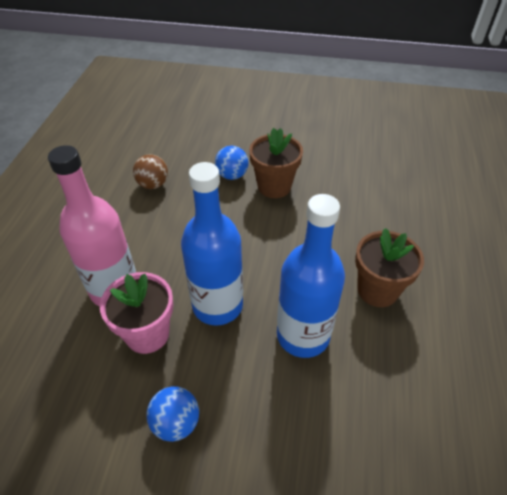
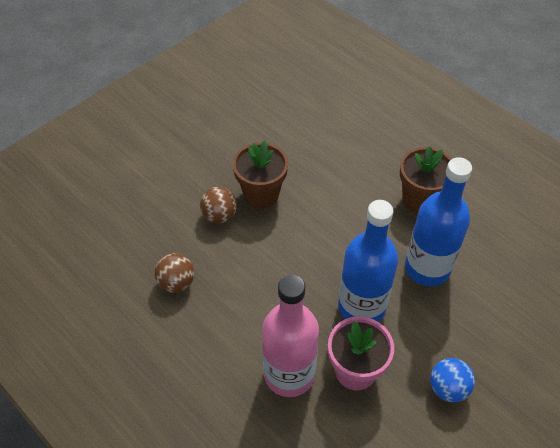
camera: 55 degrees left, 5 degrees up
(232, 175) = (219, 215): blue ball -> brown ball

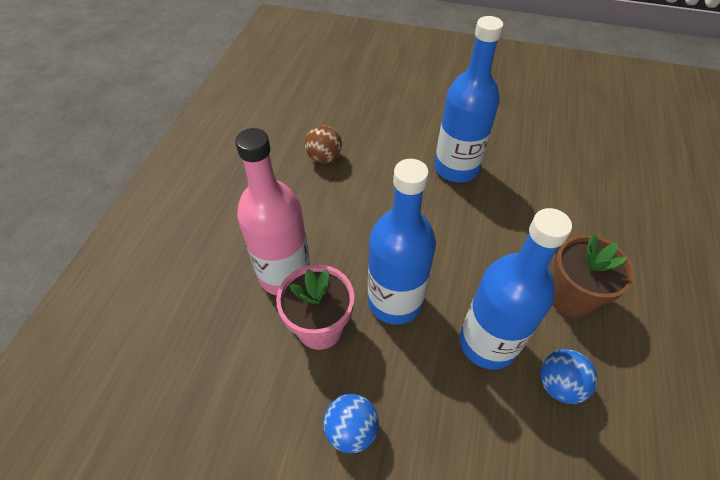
camera: 60 degrees right, 0 degrees up
(219, 215) = (409, 152): brown ball -> none
(261, 194) = (456, 168): brown flower pot -> blue bottle
(476, 247) = (559, 384): none -> blue ball

